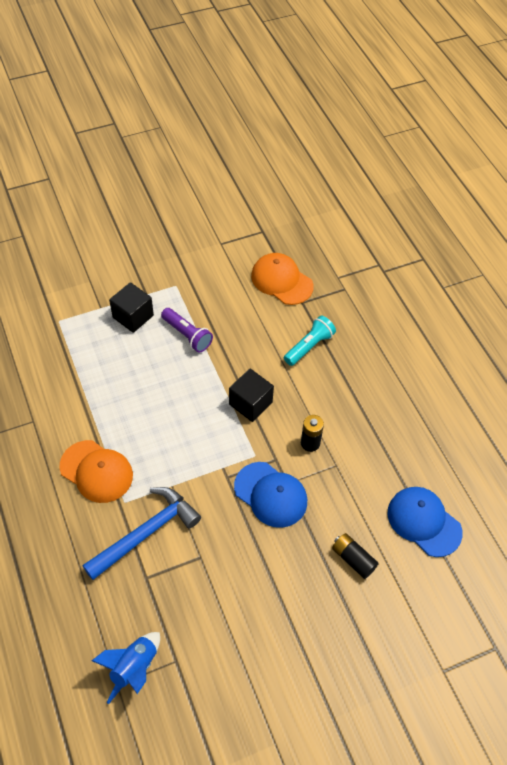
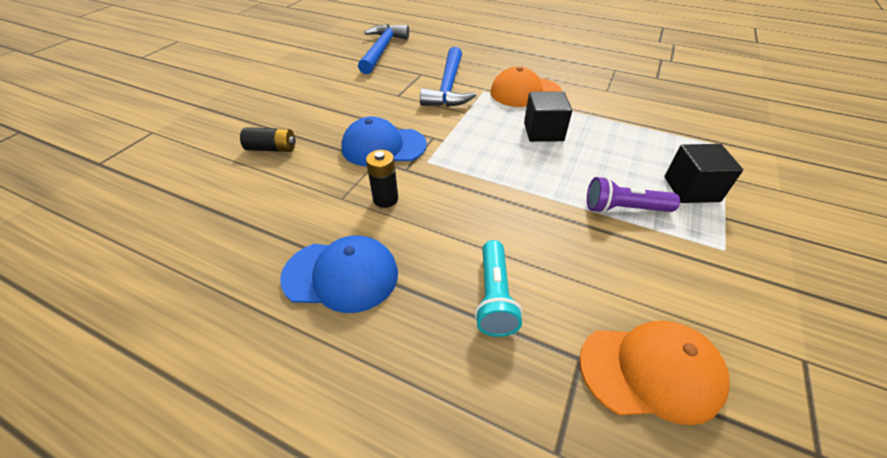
camera: 140 degrees right, 10 degrees down
(134, 668) = (382, 50): blue rocket -> blue hammer
(250, 403) = (481, 194): black cube -> black cube (543, 131)
(424, 522) = (209, 207): blue cap -> blue cap (341, 275)

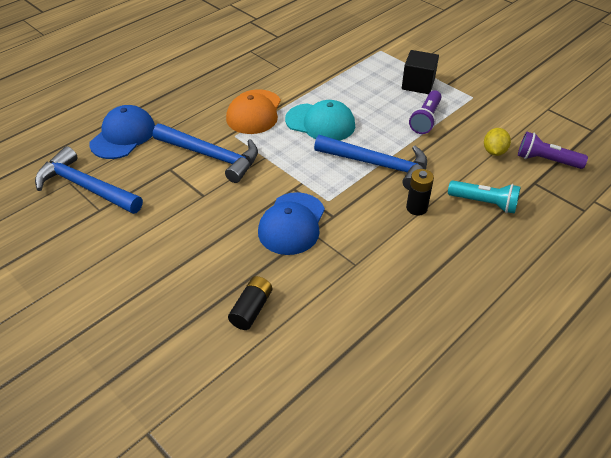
camera: 70 degrees left, 0 degrees up
(341, 275) = (445, 277): blue cap -> blue cap (123, 136)
(385, 199) = (368, 236): black battery -> black battery (416, 208)
(505, 184) = (377, 165): none -> blue hammer
(543, 131) = (320, 123): black cube -> turquoise cap
(616, 293) = (494, 151): none -> yellow lemon
(651, 371) = (546, 160): orange cap -> purple flashlight

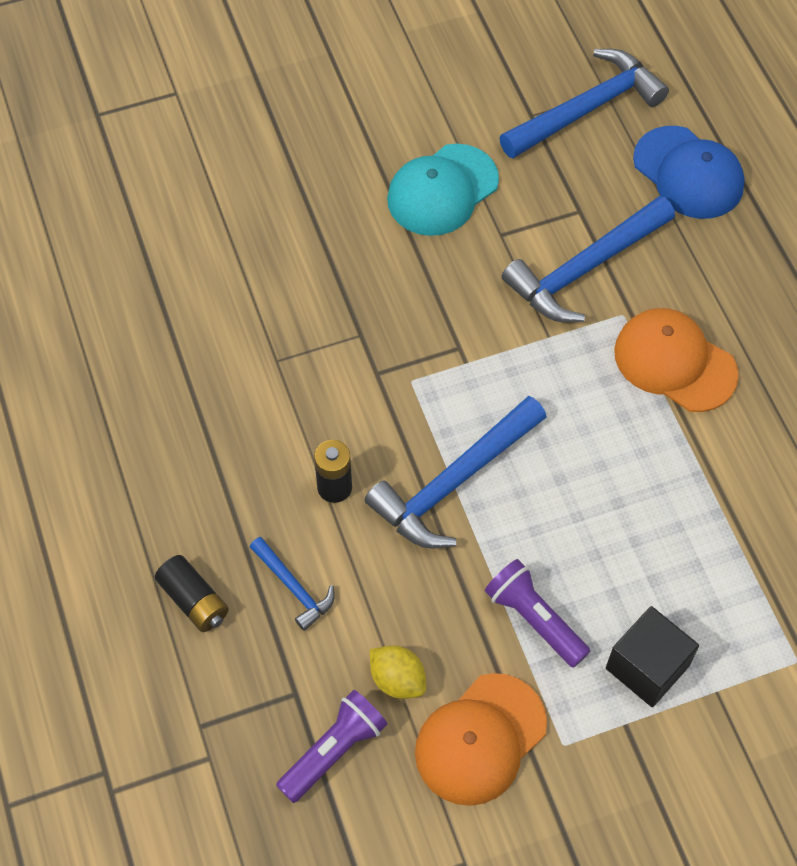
camera: 115 degrees right, 15 degrees up
(251, 309) = (272, 224): black battery -> black battery (194, 600)
(292, 224) = (389, 318): blue cap -> none
(320, 123) = (600, 448): turquoise cap -> turquoise cap (442, 190)
(484, 203) = (293, 587): turquoise flashlight -> blue hammer
(494, 119) = (480, 739): none -> orange cap

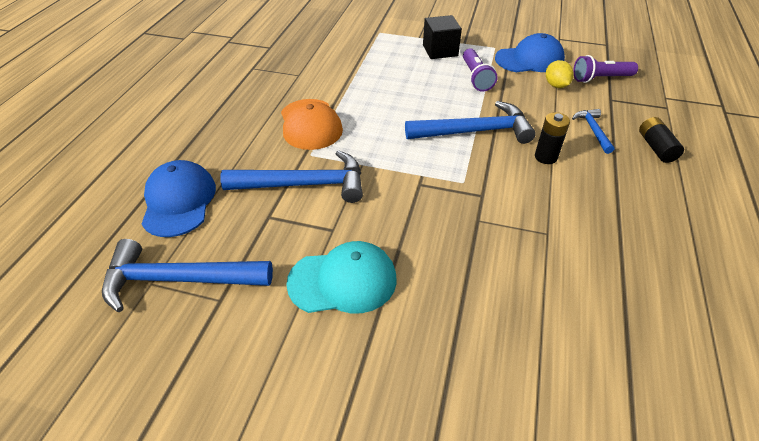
camera: 145 degrees left, 15 degrees down
(480, 739) = (529, 59): orange cap -> blue cap

